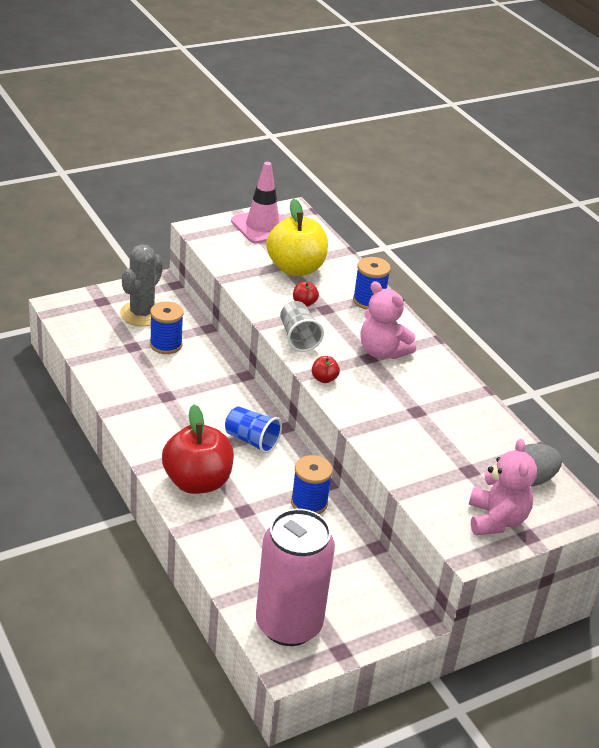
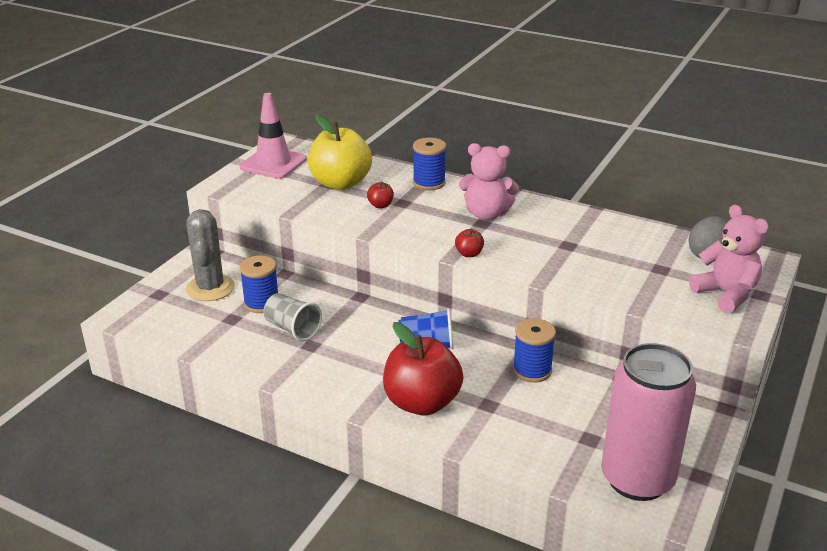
camera: 30 degrees left, 5 degrees down
(298, 337) = (408, 232): grey cup -> grey cup (292, 329)

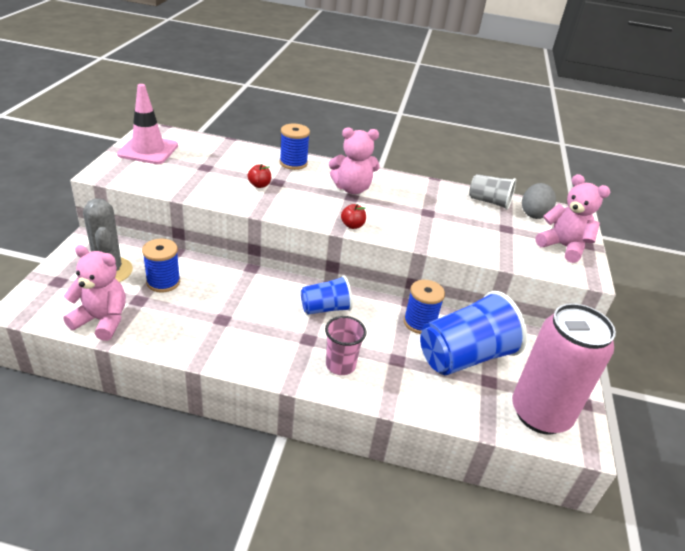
camera: 20 degrees left, 5 degrees up
(191, 334) = (102, 320): none -> pink teddy bear
(292, 329) = (200, 305): grey cup -> grey cup (489, 202)
(340, 183) = (216, 166): yellow apple -> none
(422, 402) = (340, 365): red apple -> pink cup
(571, 410) = (464, 356): none -> blue cup

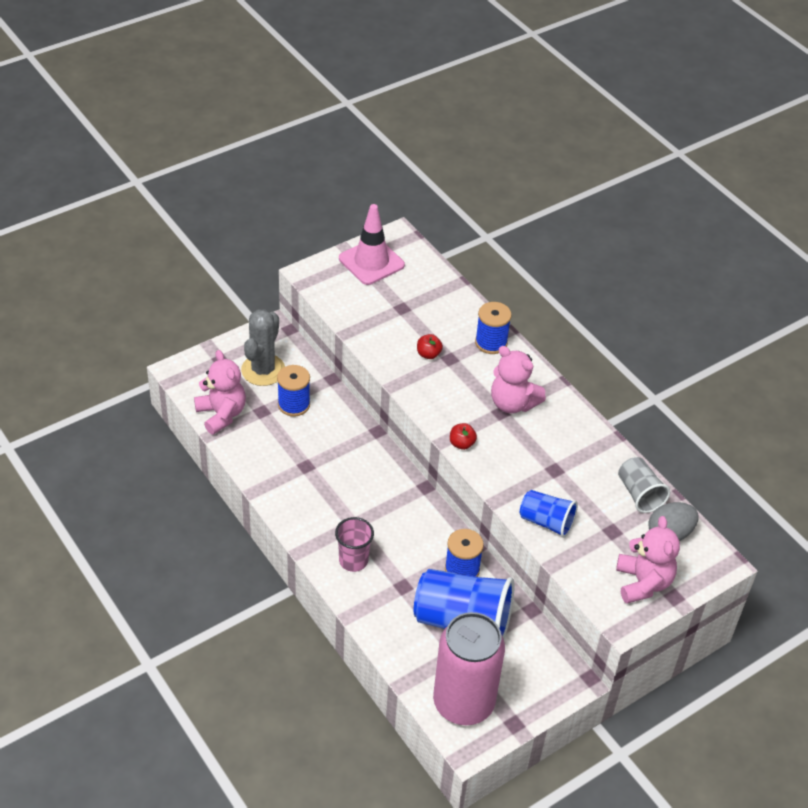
camera: 45 degrees right, 10 degrees up
(325, 308) = (396, 506): blue cup -> blue cup (546, 522)

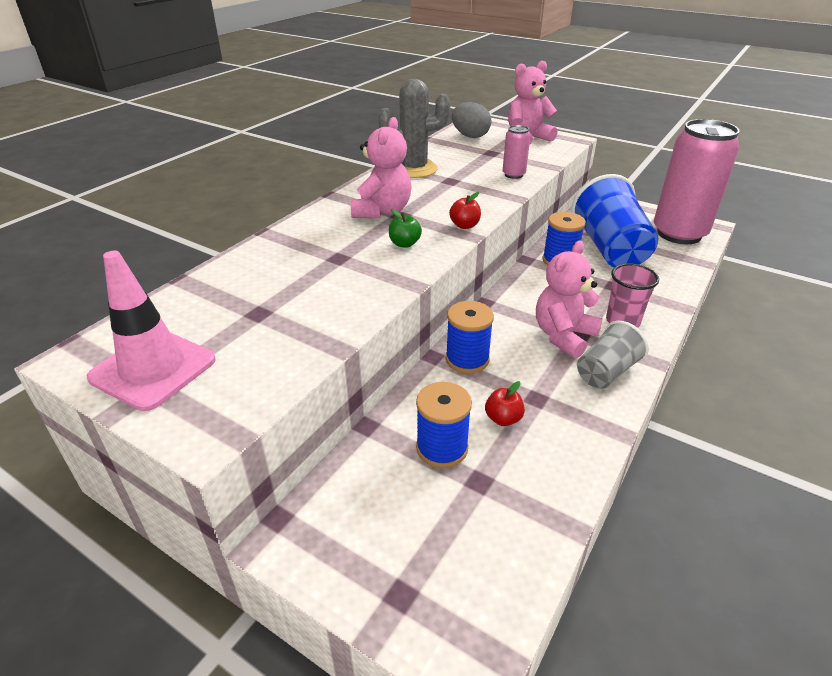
camera: 110 degrees left, 10 degrees down
(221, 414) = (522, 531): pink teddy bear -> pink teddy bear (563, 336)
(263, 370) = (392, 515): grey cactus -> grey cactus (414, 169)
(428, 354) = (340, 273): red apple -> red apple (503, 419)
(451, 399) = (404, 244): none -> green apple
(491, 343) = (294, 238): blue spool -> blue spool (467, 359)
(546, 522) = (513, 175): blue cup -> pink can
(639, 494) = (441, 149): grey cup -> grey cup (606, 372)

